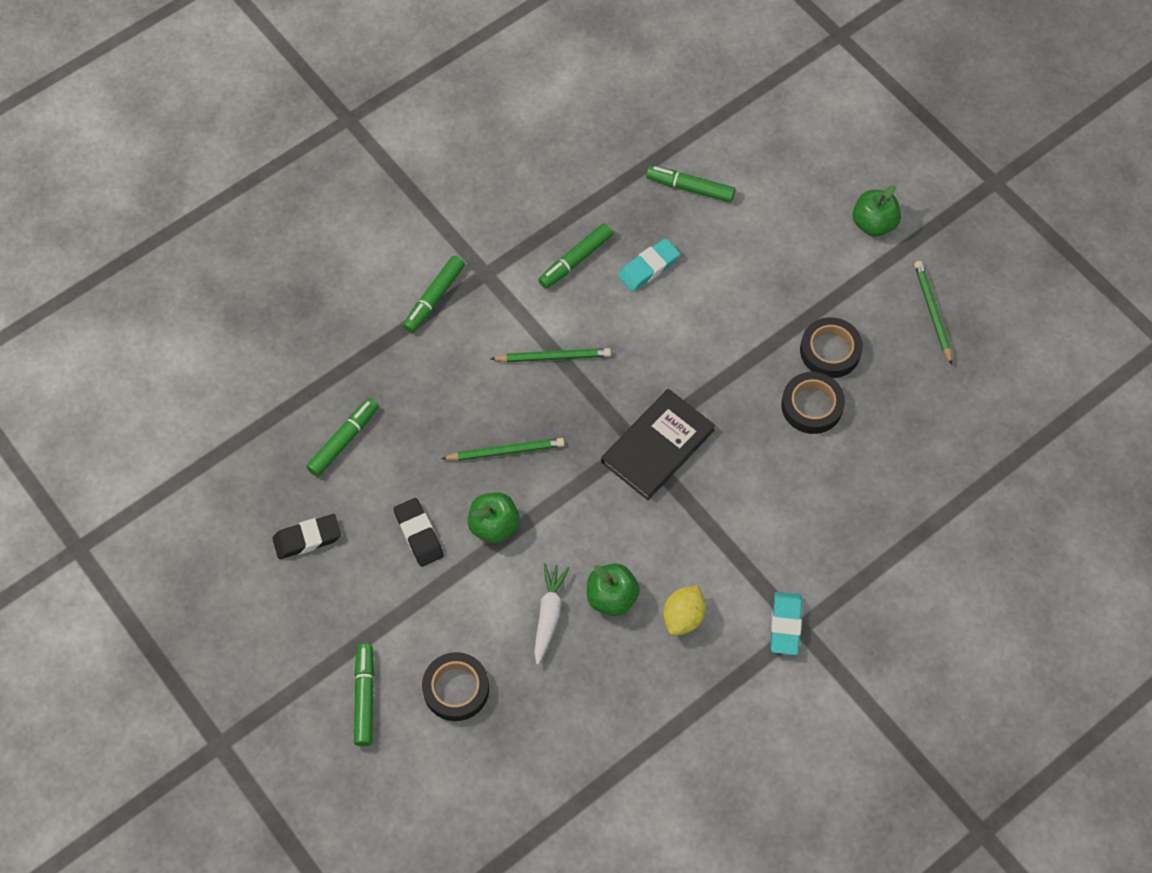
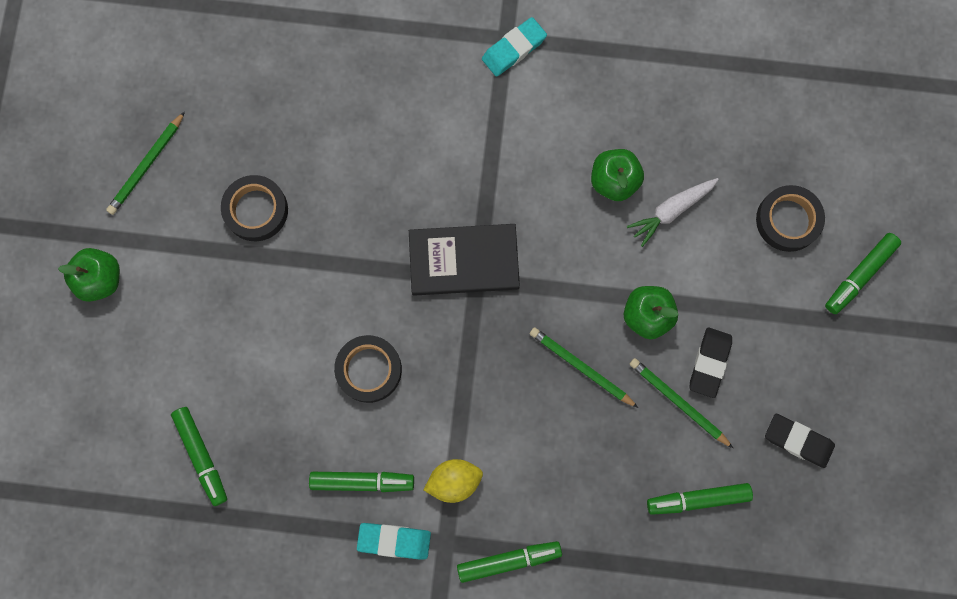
camera: 135 degrees left, 15 degrees up
(553, 357) = (467, 411): green pencil -> green pencil (678, 402)
(648, 267) = (312, 416): turquoise eraser -> turquoise eraser (394, 541)
(683, 617) = (578, 120): yellow lemon -> yellow lemon (454, 481)
(812, 406) = (318, 182): black tape -> black tape (369, 370)

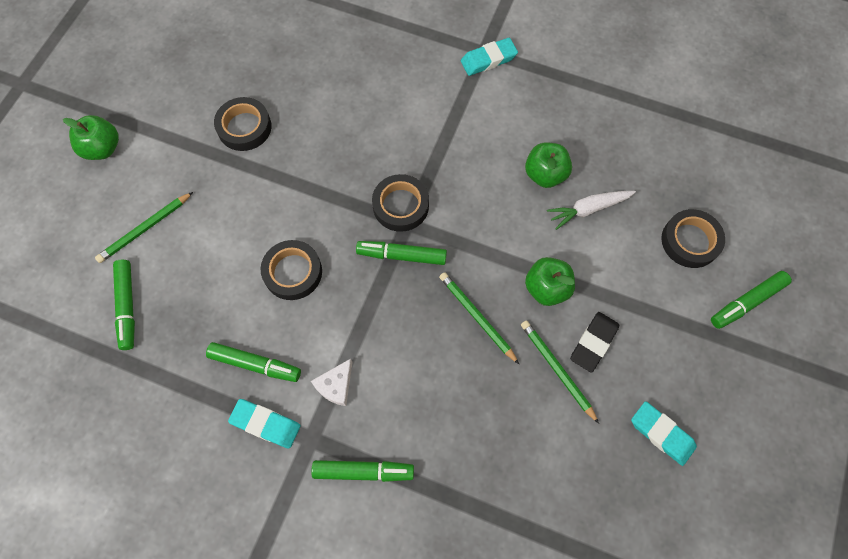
camera: 15 degrees right, 10 degrees down
(147, 165) = (172, 76): green pencil -> green pencil (145, 229)
(454, 481) = (336, 385): yellow lemon -> white cheese
(464, 260) = (400, 206): black book -> black tape
(698, 499) = (555, 462): green marker -> green marker (402, 255)
(798, 441) = (661, 434): black eraser -> turquoise eraser

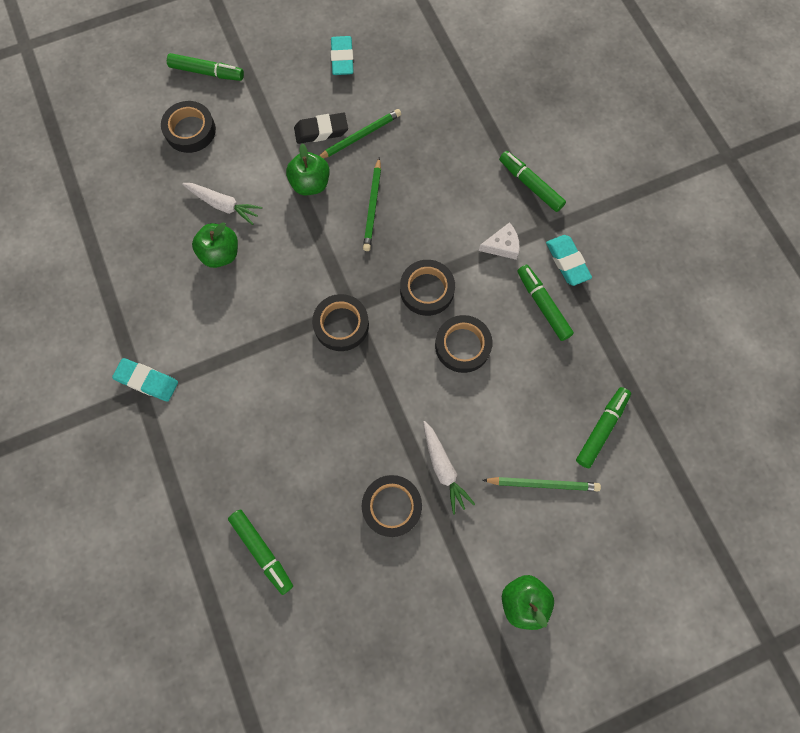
camera: 135 degrees left, 5 degrees up
(229, 178) = (443, 468): none -> white carrot
(362, 289) = (427, 290): none -> black tape
(402, 255) = (377, 288): green marker -> green marker (262, 551)
(557, 370) = (360, 136): green pencil -> green pencil turned 135 degrees counterclockwise

